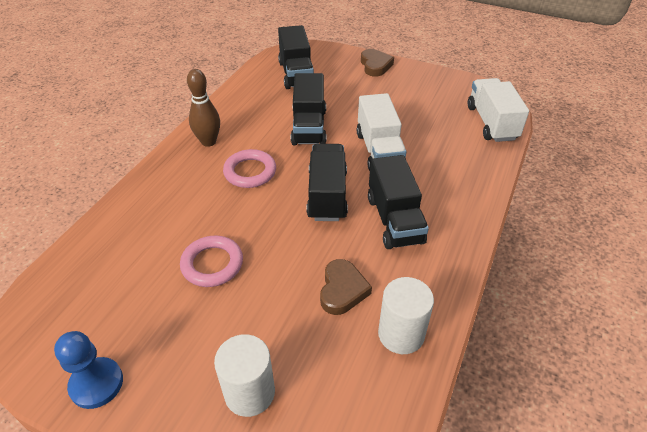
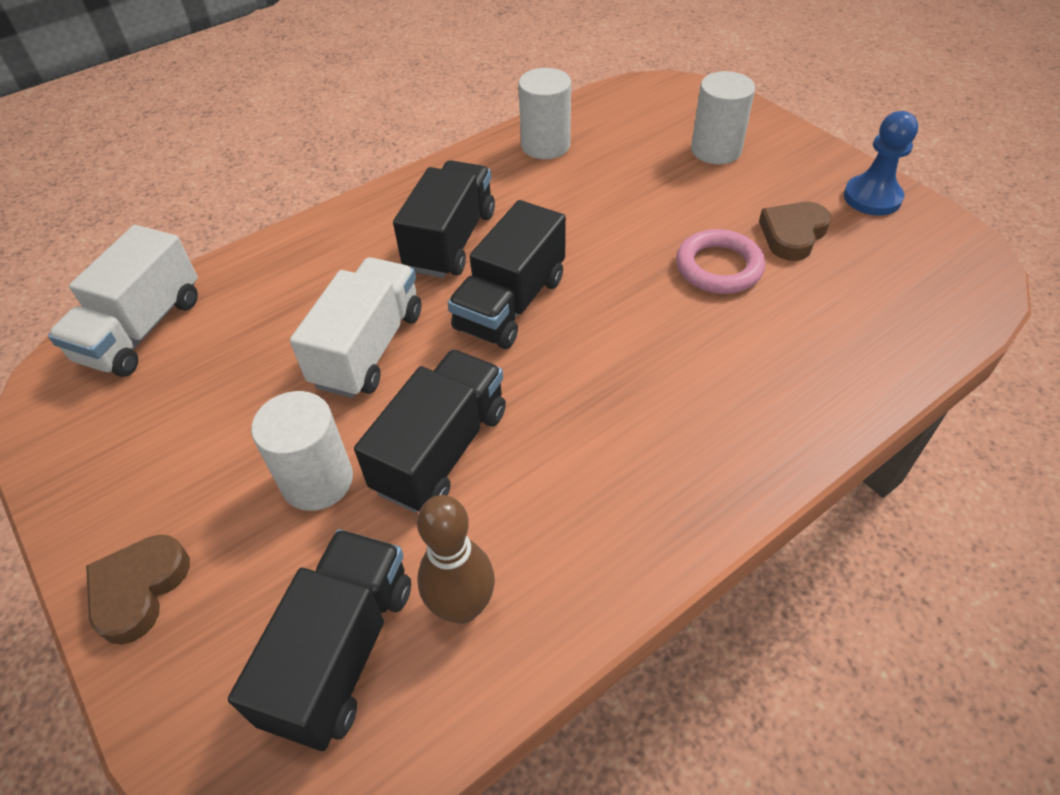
camera: 150 degrees left, 5 degrees up
(208, 142) = (657, 493): brown bowling pin -> brown bowling pin (462, 607)
(250, 172) = (606, 389): pink ring -> none
(342, 290) = (575, 193): brown heart -> brown heart (792, 234)
(349, 104) = (317, 480): none -> white cylinder

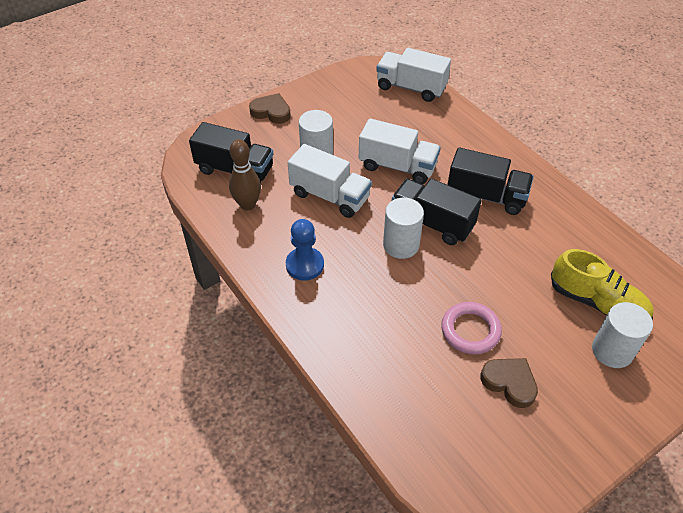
camera: 90 degrees right, 0 degrees up
(441, 450) = (330, 196): black truck -> white truck
(545, 145) = (597, 244): white cylinder -> white cylinder (401, 245)
(644, 154) = (597, 303): none -> yellow shoe
(872, 198) = (563, 451): blue pawn -> blue pawn (305, 265)

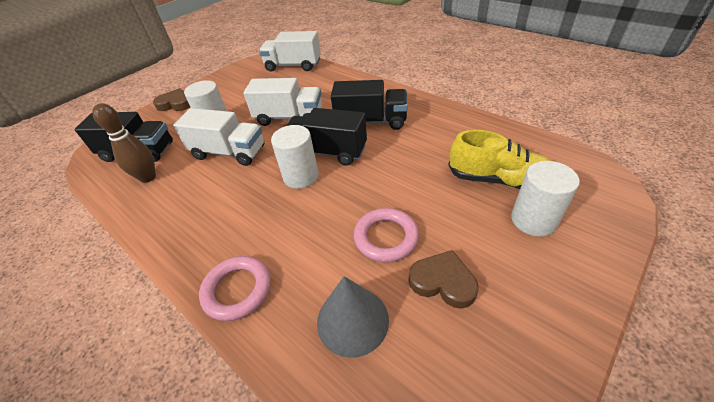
camera: 10 degrees left, 5 degrees down
(305, 265) = (205, 217): blue pawn -> none
(333, 342) = (237, 290): none -> pink ring
(426, 392) = (352, 320): none -> grey cone

